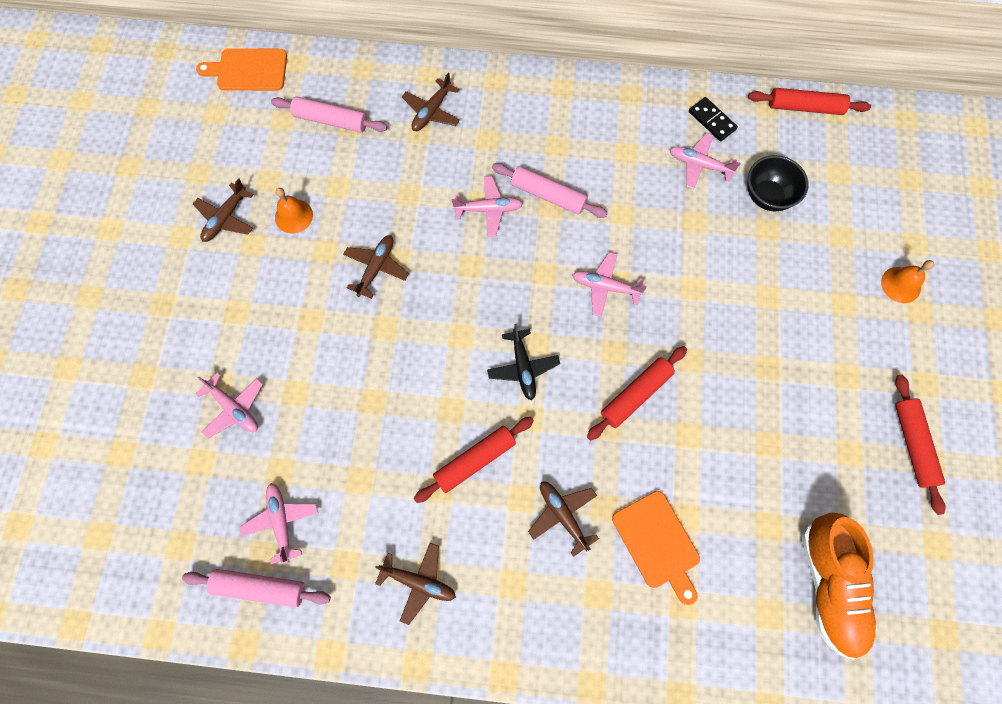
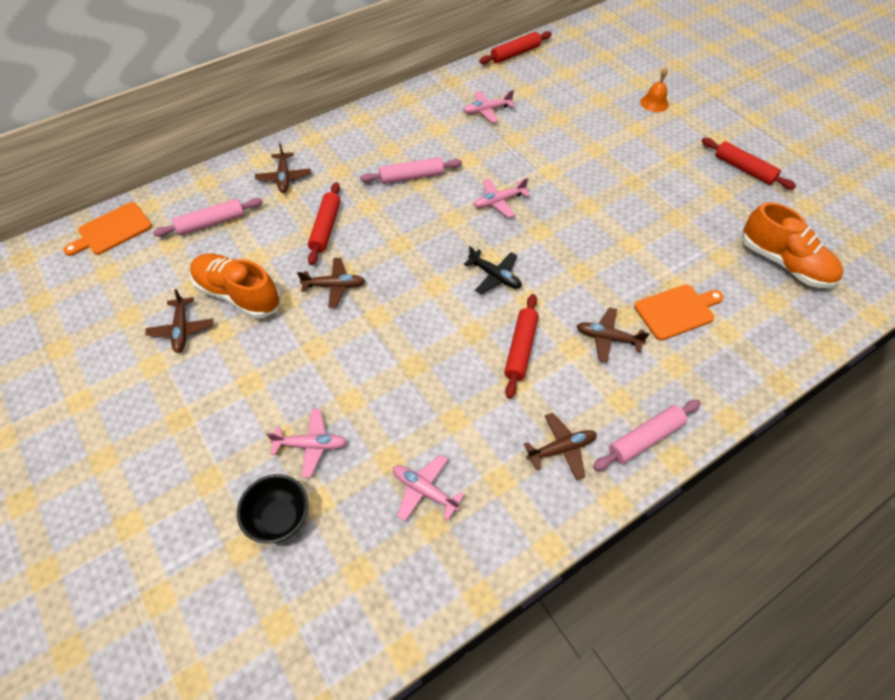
camera: 40 degrees left, 15 degrees down
(260, 587) = (453, 547): pink rolling pin -> pink rolling pin (645, 438)
(293, 216) = (238, 294): orange bell -> orange shoe
(376, 268) = (334, 286): brown plane -> brown plane turned 105 degrees clockwise
(488, 209) = (380, 207): pink plane -> none
(636, 395) = (578, 244): red rolling pin -> red rolling pin (326, 228)
(658, 543) = (677, 311): orange cutting board -> orange cutting board turned 45 degrees counterclockwise
(712, 120) = (471, 86): black domino -> none
(767, 196) = (541, 104): black bowl -> black bowl (280, 518)

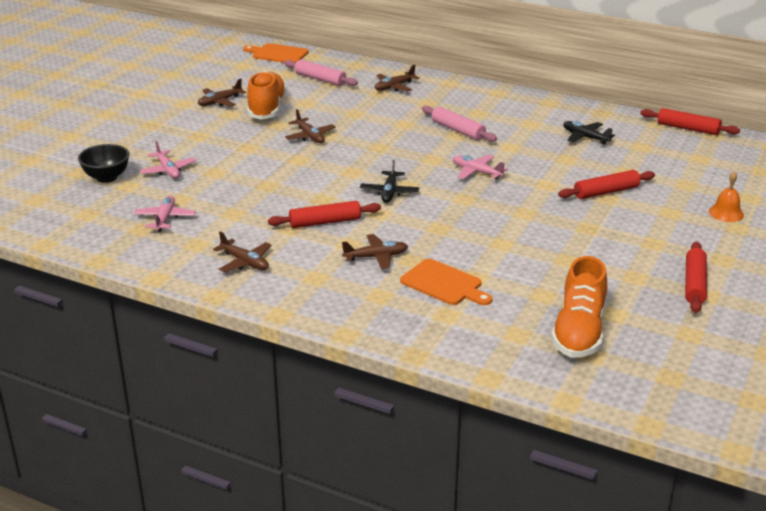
camera: 60 degrees right, 25 degrees down
(326, 228) = (362, 116): red rolling pin -> red rolling pin (606, 192)
(487, 110) = (585, 137): pink plane -> black plane
(607, 338) = (376, 257): brown plane -> brown plane turned 90 degrees clockwise
(645, 438) = (287, 297): pink rolling pin -> none

